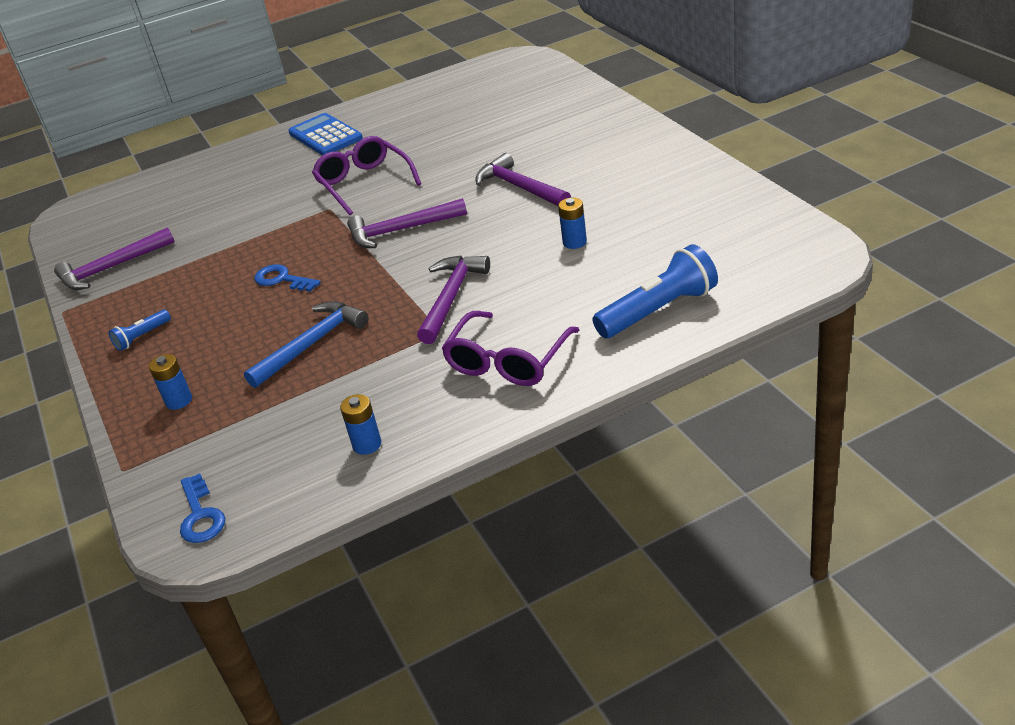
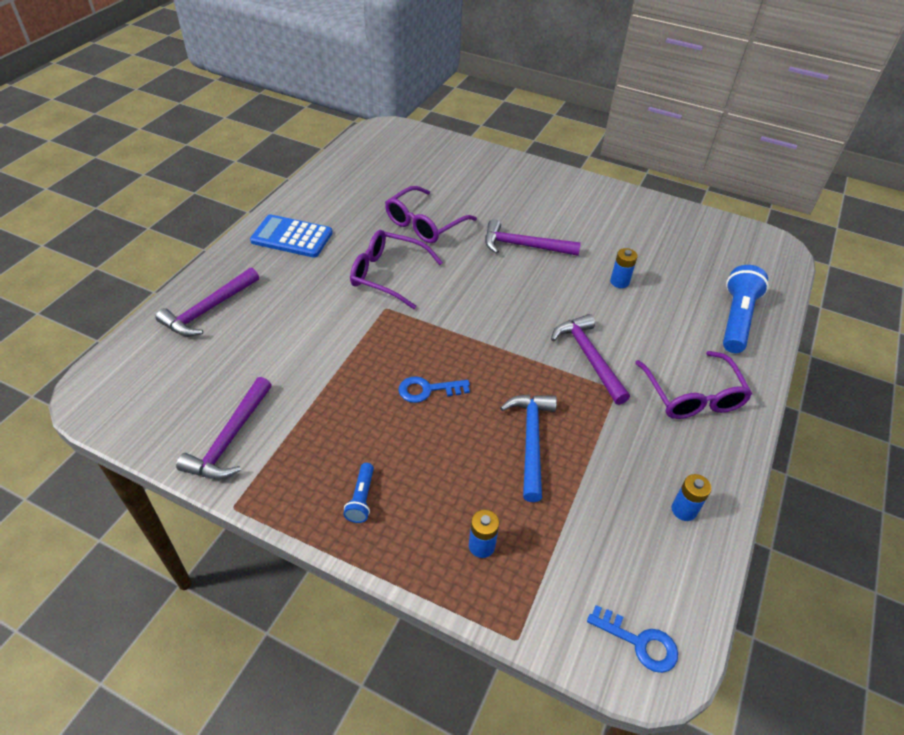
camera: 45 degrees left, 10 degrees up
(400, 230) = (475, 310): purple hammer -> purple hammer (208, 310)
(450, 148) = (424, 224): none -> purple glasses

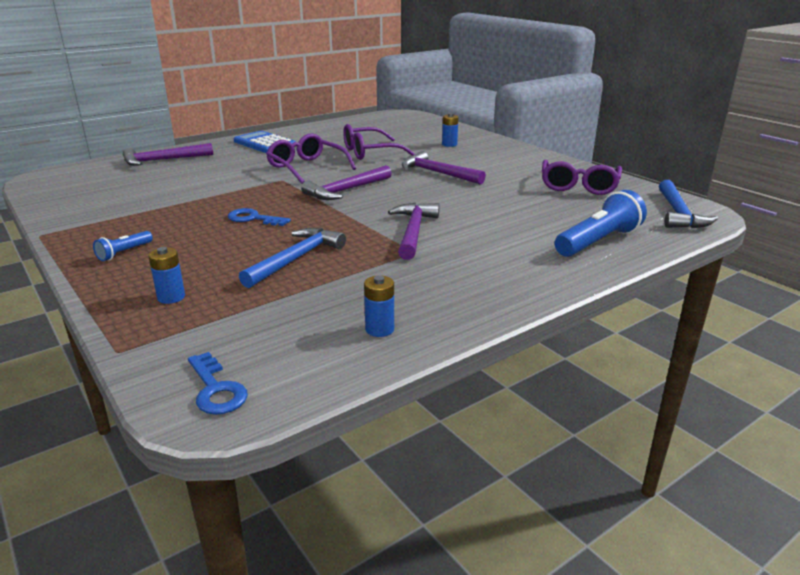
camera: 30 degrees right, 20 degrees down
(229, 439) = (86, 209): purple hammer -> purple hammer (345, 190)
(619, 282) = (501, 202): blue battery -> blue battery (449, 144)
(692, 396) = (486, 271): purple glasses -> purple glasses (578, 186)
(760, 254) = (678, 213): none -> blue hammer

